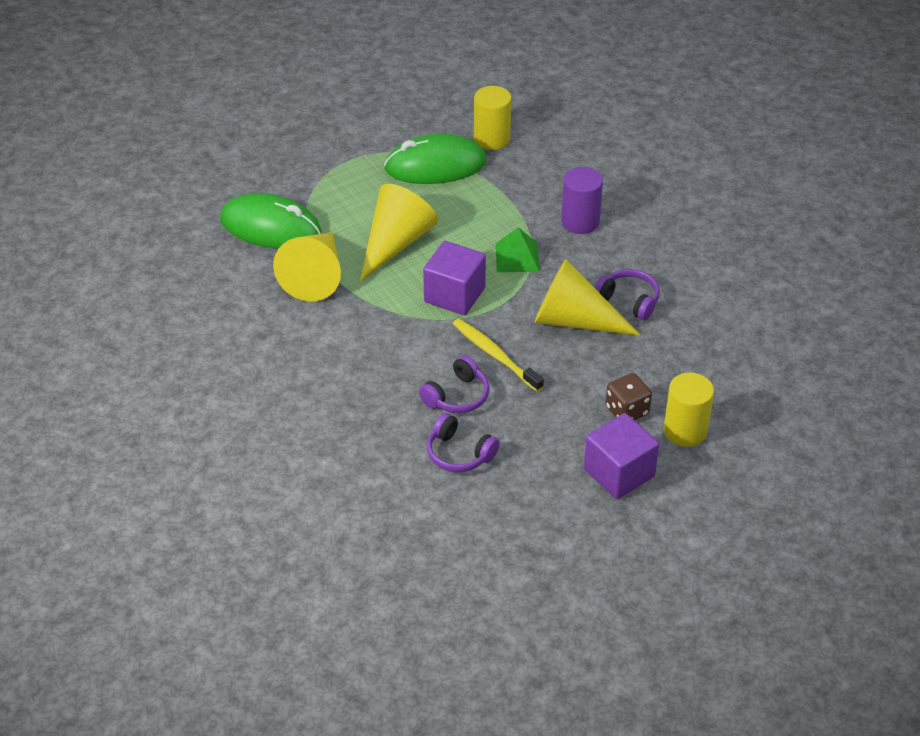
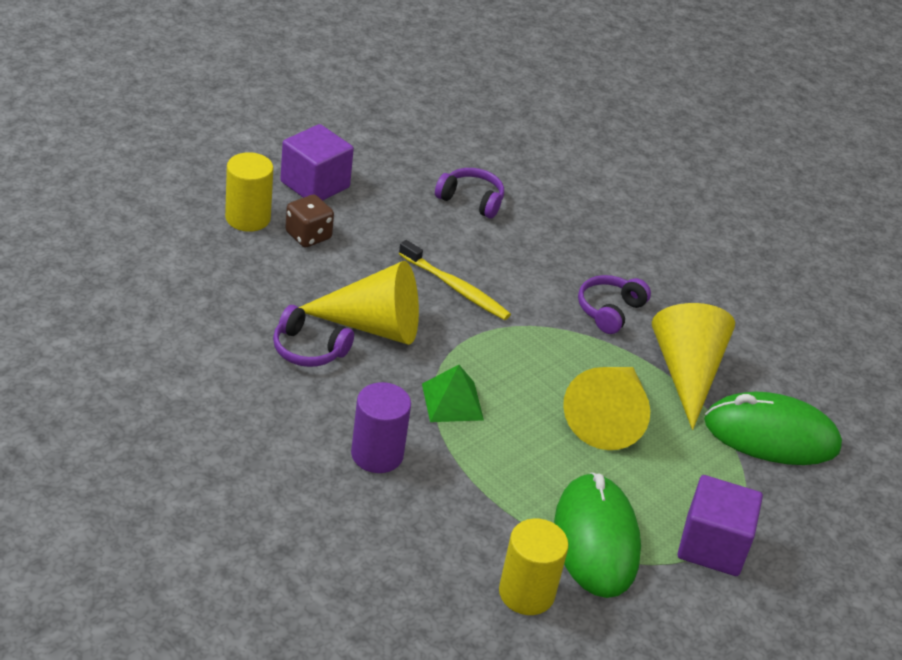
camera: 165 degrees right, 5 degrees down
(435, 165) = (596, 539): green mouse -> green mouse turned 75 degrees counterclockwise
(454, 295) = (517, 353): purple cube -> purple cube (712, 546)
(457, 396) = (486, 248): purple headphones -> purple headphones (609, 311)

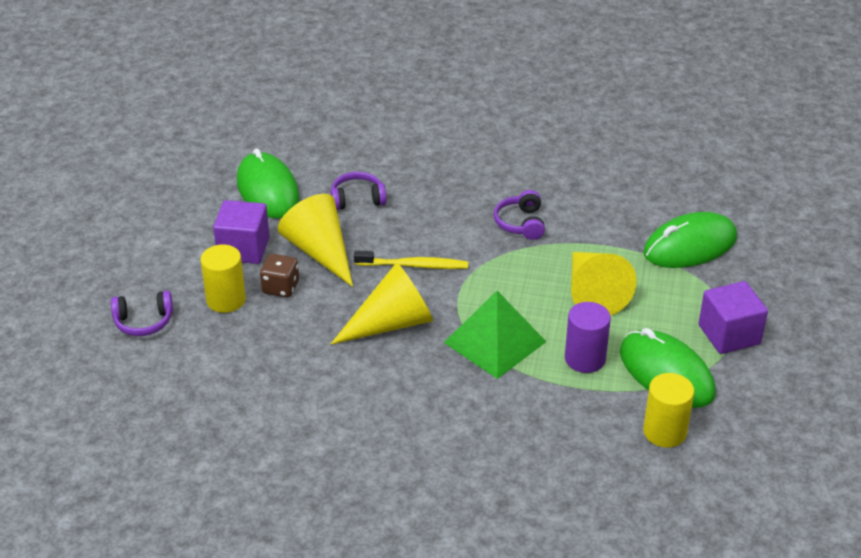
camera: 30 degrees left, 0 degrees up
(308, 349) = (370, 365): purple headphones -> purple headphones (144, 322)
(377, 454) = (489, 405): purple cylinder -> purple cylinder (585, 359)
(396, 147) = (267, 190): none -> green mouse
(452, 401) = (495, 342): green pyramid -> green pyramid, size x1.67
(686, 373) = (605, 236): yellow cone -> yellow cone (320, 252)

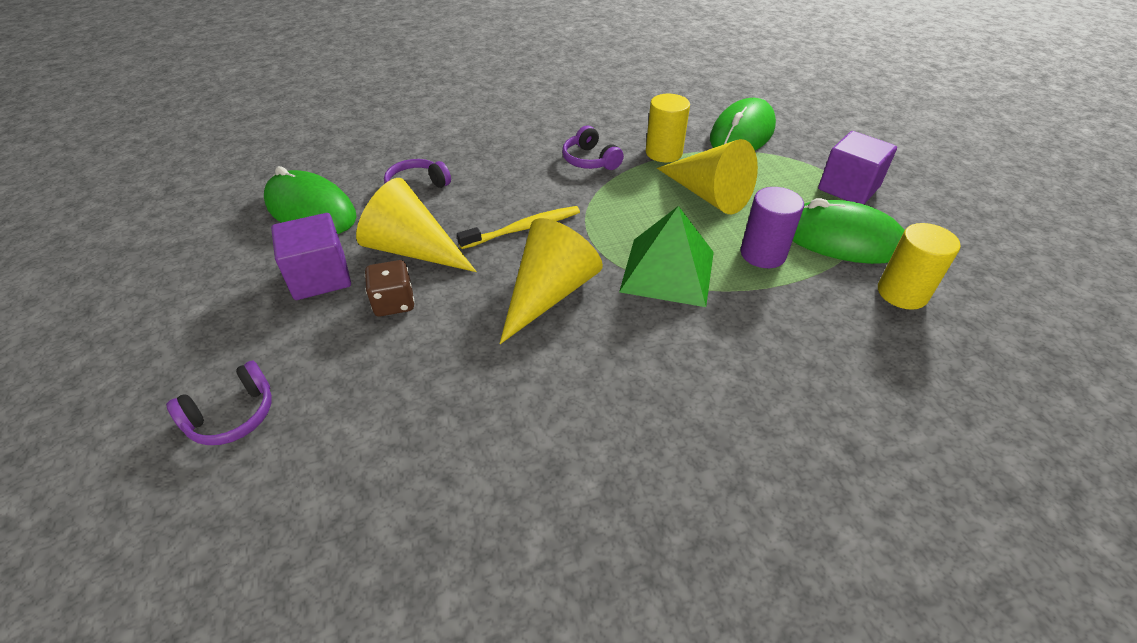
camera: 30 degrees left, 5 degrees up
(226, 300) = (334, 342): yellow cylinder -> yellow cylinder (663, 153)

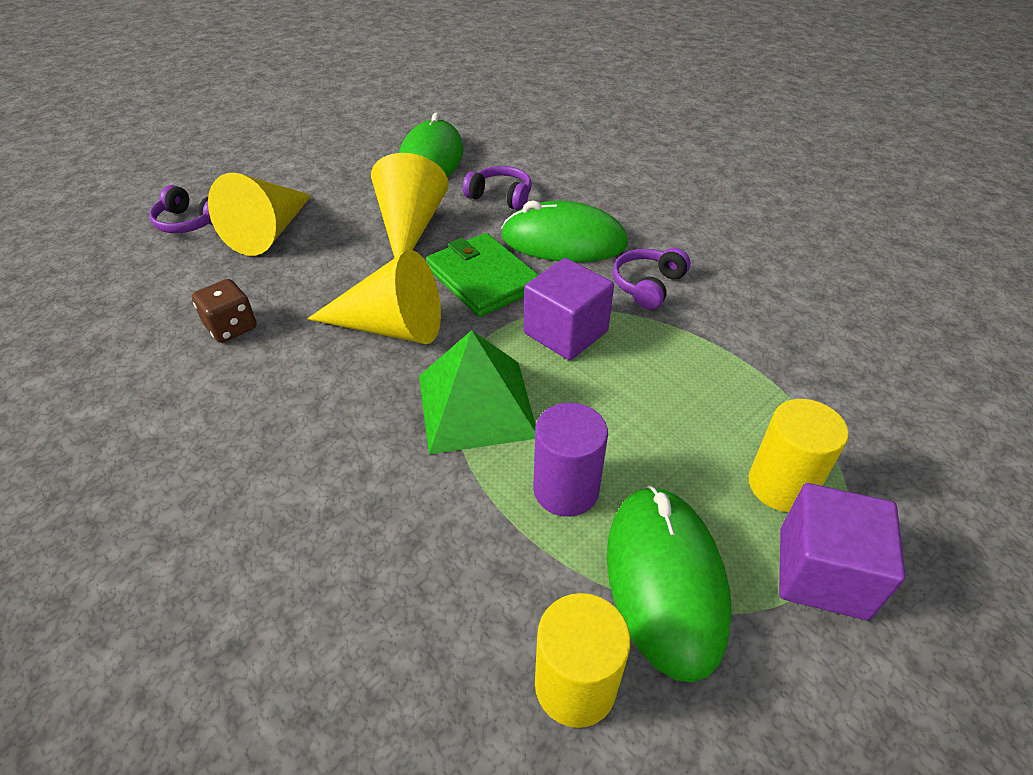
camera: 65 degrees right, 0 degrees up
(320, 277) = (348, 198): purple cube -> purple cube (566, 332)
(394, 303) = (334, 244): brown dice -> brown dice (231, 327)
(523, 229) = (483, 279): yellow toothbrush -> green wallet
(663, 153) = (723, 340): yellow cylinder -> yellow cylinder (781, 485)
(708, 195) = (661, 405): yellow cone -> yellow cone (270, 232)
(742, 133) = (856, 407): green mouse -> green mouse (563, 241)

